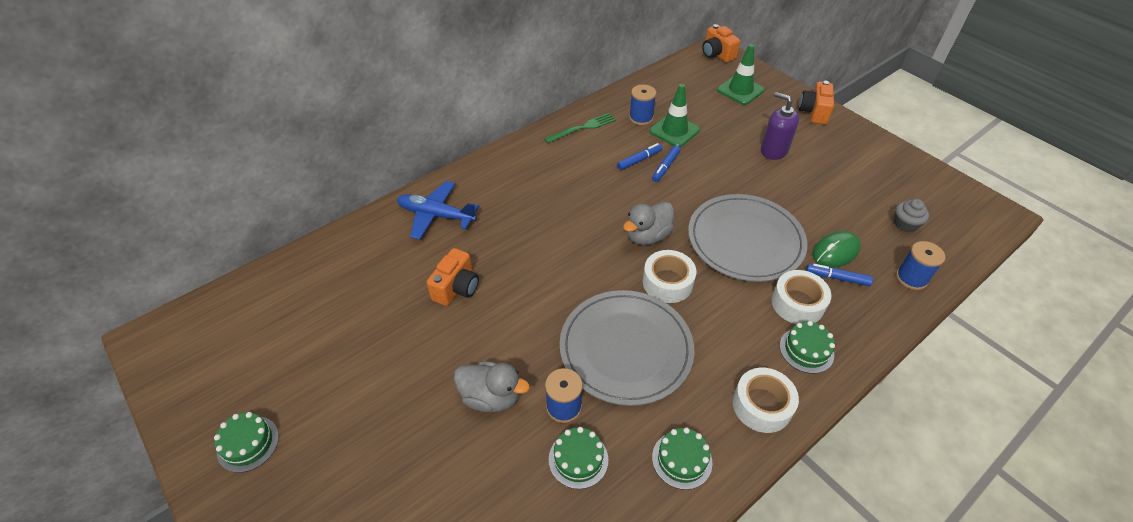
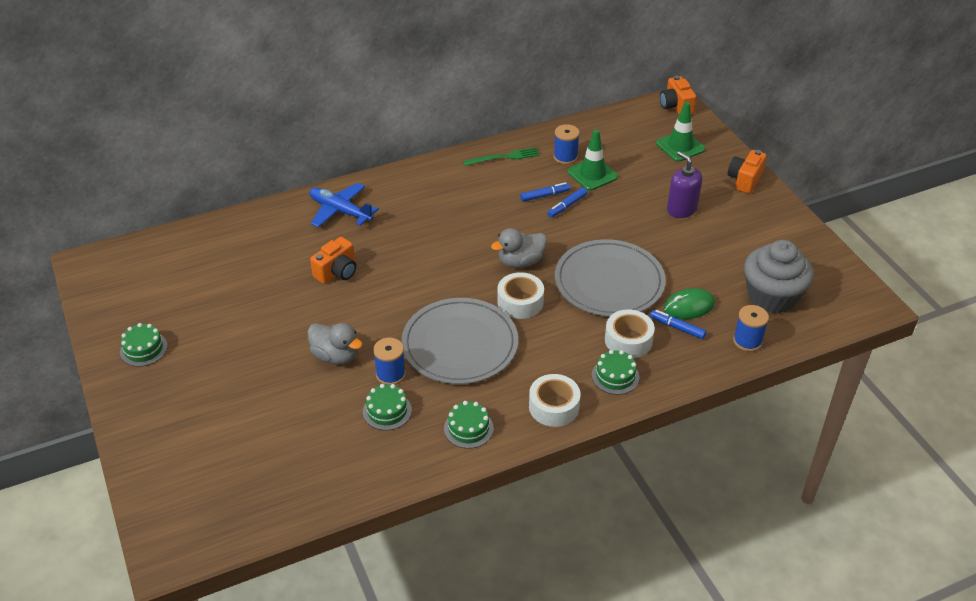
camera: 15 degrees right, 5 degrees down
(905, 224) = (772, 296): grey cupcake -> grey cupcake, size x2.20

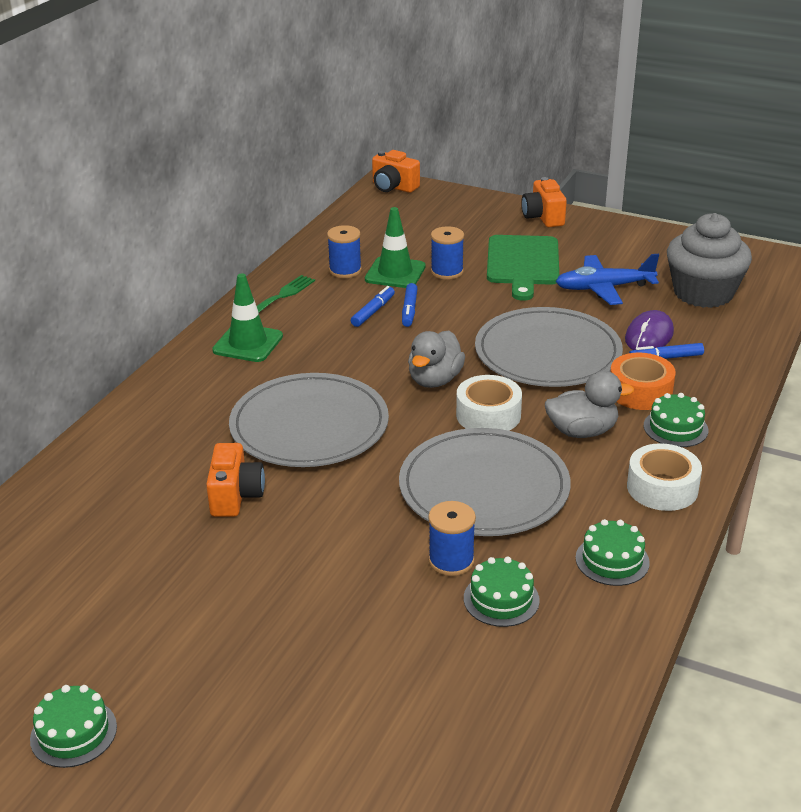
camera: 40 degrees left, 10 degrees down
(336, 356) = (359, 581): grey duck -> grey duck (582, 431)
(340, 211) = (150, 434): blue plane -> blue plane (603, 288)
(420, 252) = (309, 426): none -> grey plate
(628, 340) = (640, 391): white tape -> orange tape
(680, 146) = (445, 216): green traffic cone -> green traffic cone (248, 343)
(681, 209) = (523, 263): purple soap dispenser -> green cutting board
(689, 306) = (649, 336): green mouse -> purple mouse
(747, 341) = (738, 337): blue spool -> blue spool (447, 272)

